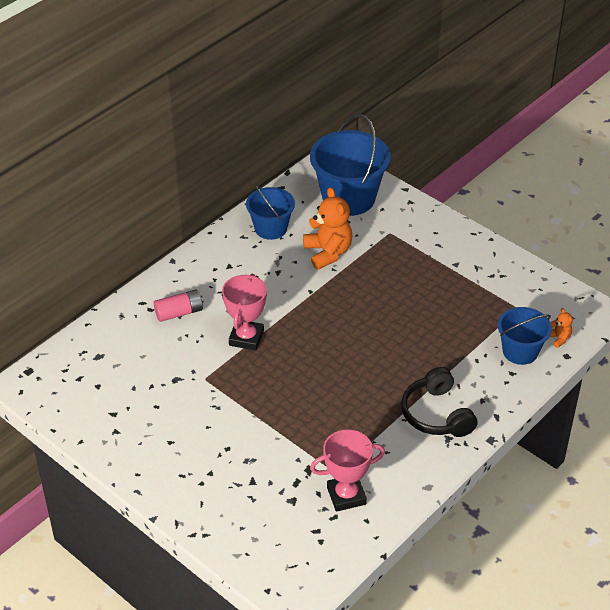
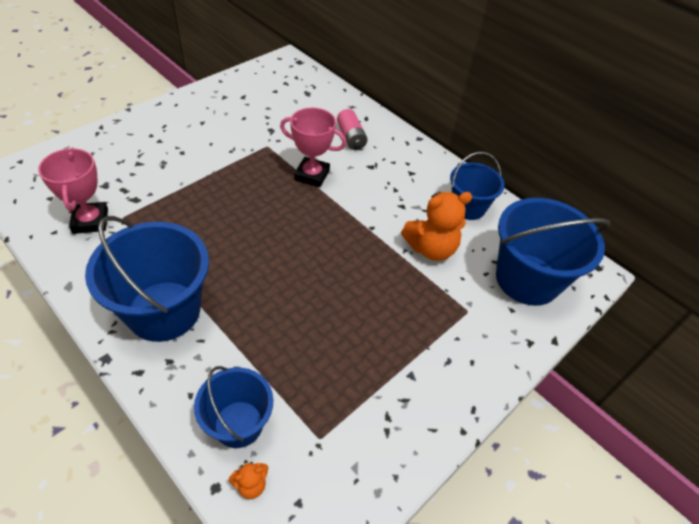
camera: 90 degrees right, 5 degrees up
(436, 414) = (164, 311): black headphones -> blue bucket

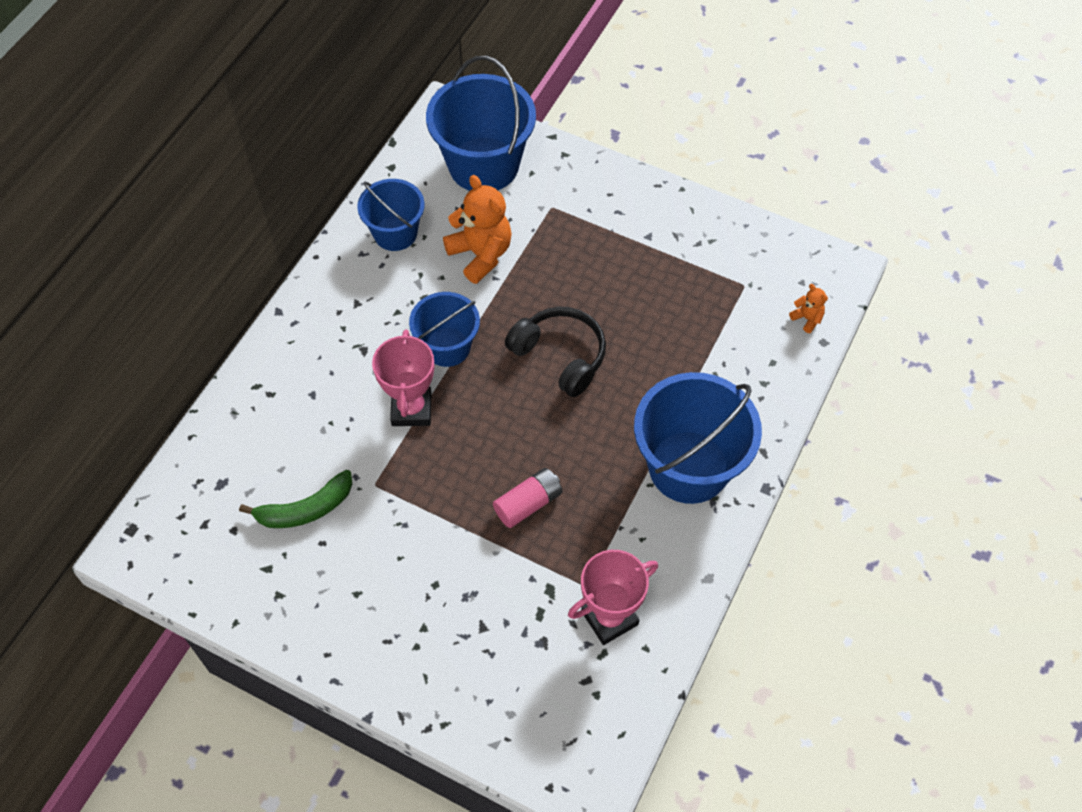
camera: 105 degrees left, 10 degrees up
(238, 424) = (765, 348): blue bucket -> blue bucket (447, 347)
(269, 117) = (305, 509): none -> green banana
(312, 265) = (560, 356): none -> black headphones
(351, 137) = (311, 390): pink battery -> pink battery (528, 503)

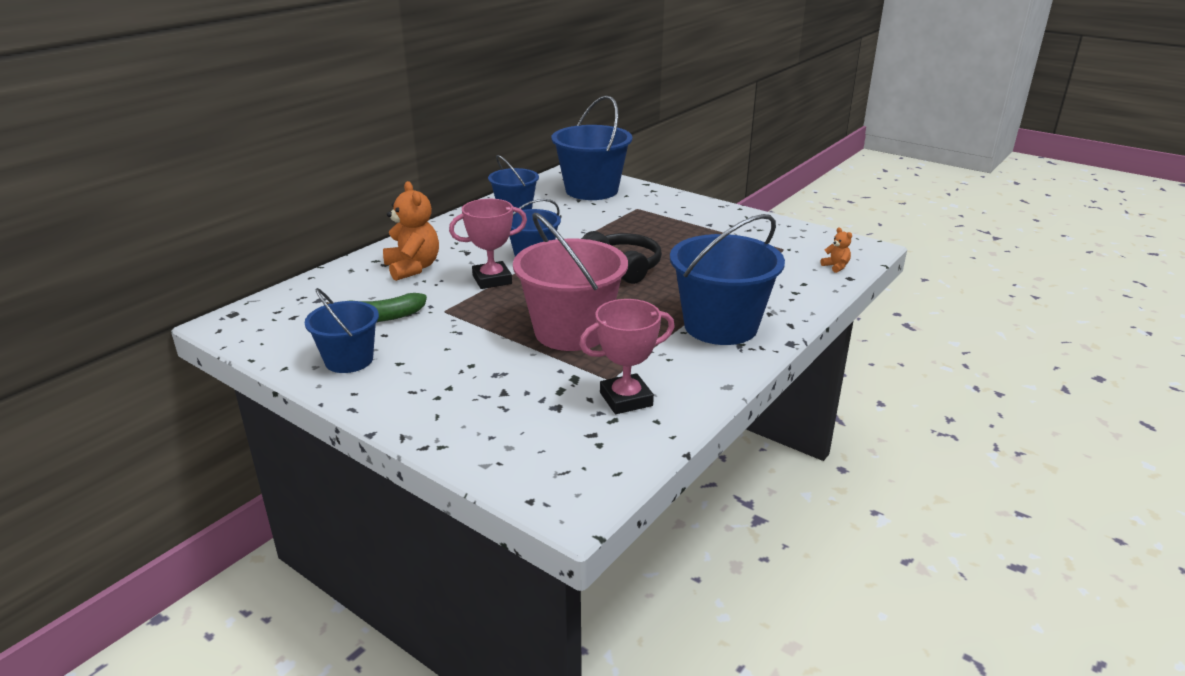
camera: 10 degrees right, 30 degrees down
(300, 597) = (349, 360): none -> blue bucket
(411, 409) = (492, 280): pink trophy -> pink trophy turned 60 degrees clockwise
(481, 254) = (575, 222): orange teddy bear -> orange teddy bear (413, 268)
(528, 503) = (571, 331): pink battery -> pink bucket

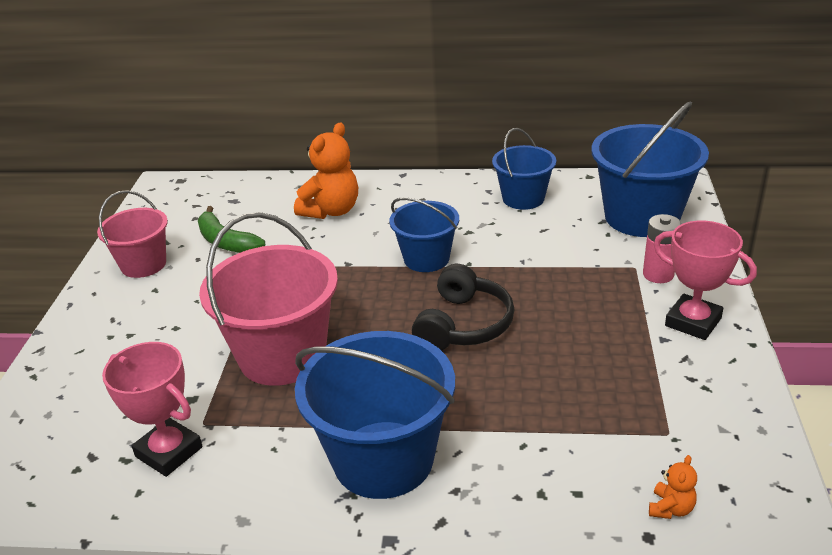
camera: 60 degrees right, 5 degrees up
(349, 360) = (143, 264): blue bucket -> pink bucket
(492, 280) = (349, 260): pink trophy -> pink trophy (693, 322)
(652, 206) = (658, 274): none -> pink battery

